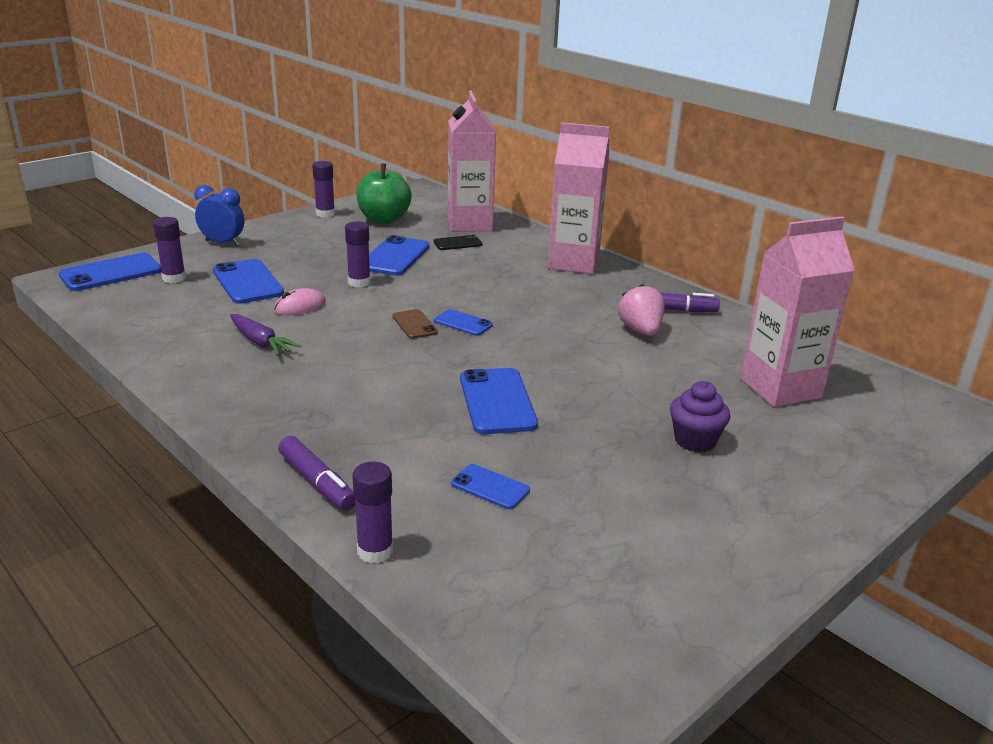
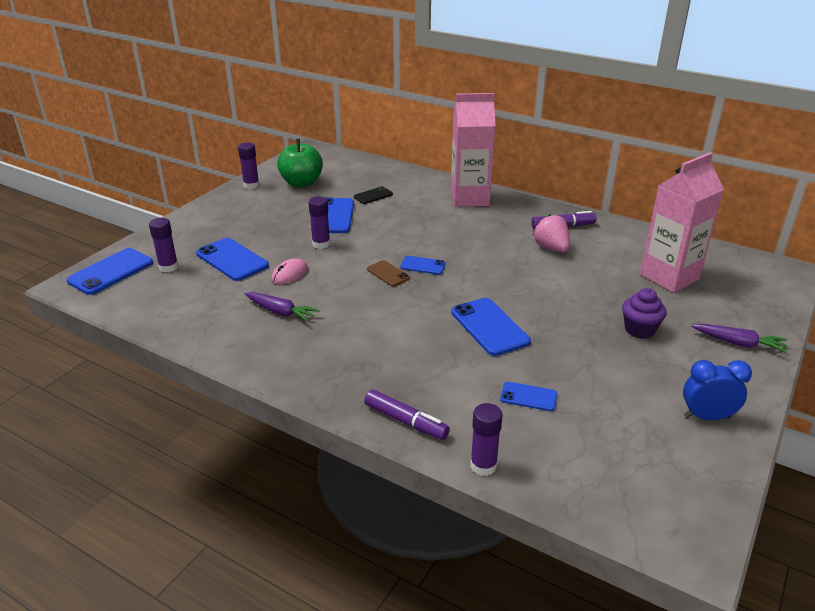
camera: 15 degrees left, 5 degrees up
(223, 243) = (186, 227): blue clock -> blue clock (707, 417)
(469, 224) = (371, 176): pink carton -> none
(827, 483) = (739, 343): none -> purple carrot

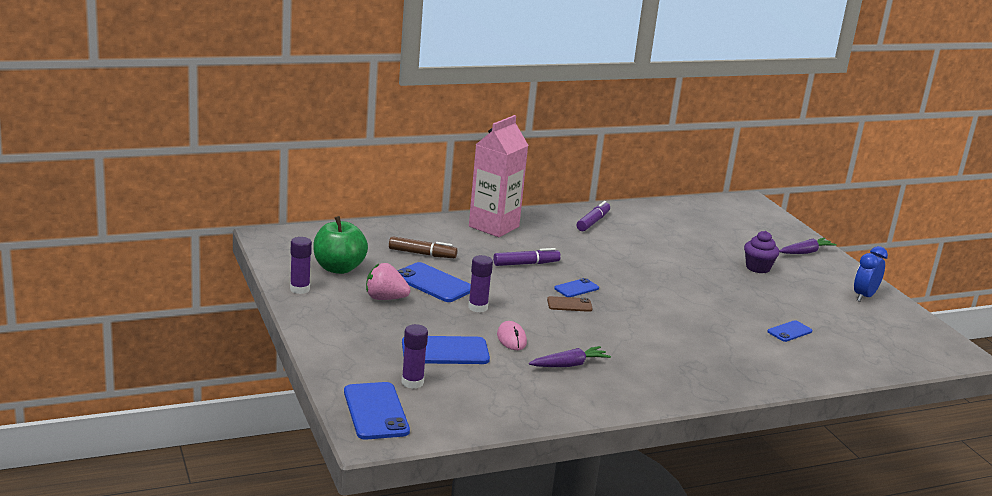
camera: 55 degrees left, 10 degrees down
(373, 196) = (422, 254): black phone -> brown marker
(406, 421) = (772, 378): purple marker -> purple marker (526, 264)
(483, 466) = (843, 375): purple glue stick -> none
(489, 327) = (694, 306): blue phone -> none
(551, 248) = (618, 240): pink strawberry -> pink strawberry (385, 298)
(669, 277) = (709, 229): pink carton -> none

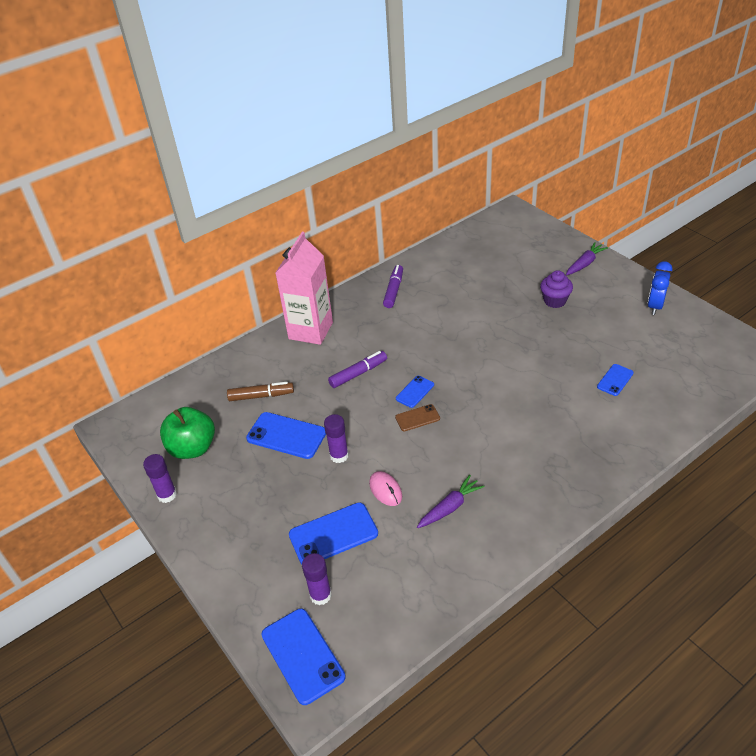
camera: 10 degrees left, 20 degrees up
(385, 298) = (251, 476): pink strawberry -> none

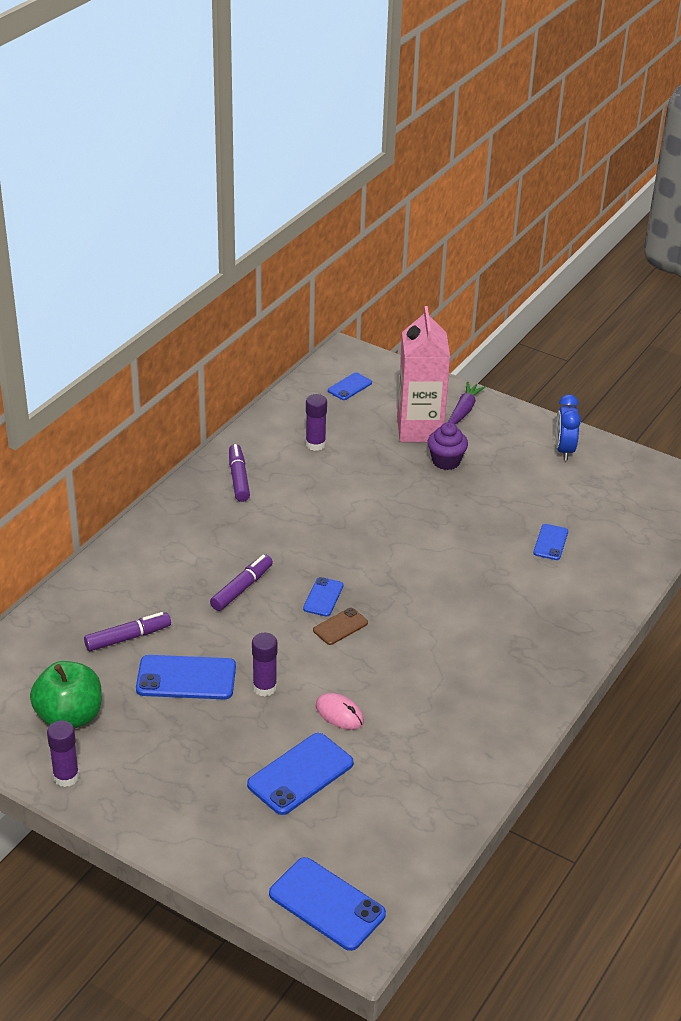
camera: 25 degrees left, 5 degrees down
(261, 396) = (128, 637): brown marker -> purple marker
(310, 330) = (152, 546): pink carton -> pink carton (419, 429)
(320, 595) = (317, 840): purple glue stick -> purple glue stick (315, 444)
(450, 507) = (422, 716): purple carrot -> none
(504, 235) = (349, 387): none -> blue phone

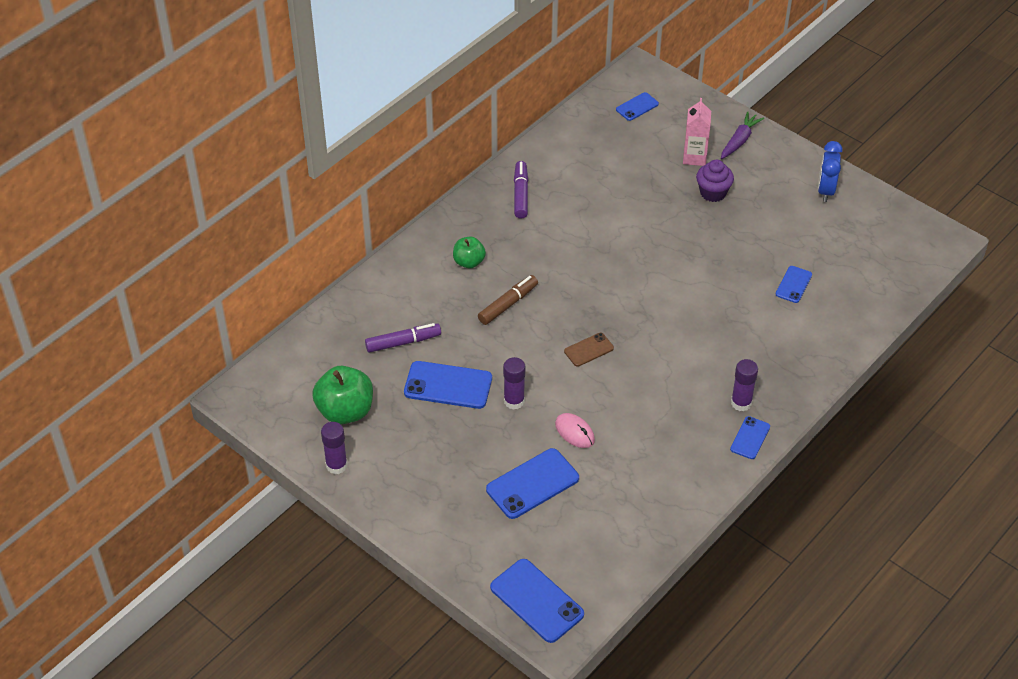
camera: 10 degrees right, 10 degrees up
(191, 549) = (469, 262): none -> green apple
(242, 588) = (508, 304): purple marker -> brown marker
(315, 444) = (595, 165): purple glue stick -> purple glue stick (741, 403)
(323, 597) = (578, 320): blue phone -> blue phone (750, 438)
(419, 429) = (694, 157): pink carton -> pink carton, size x0.57

